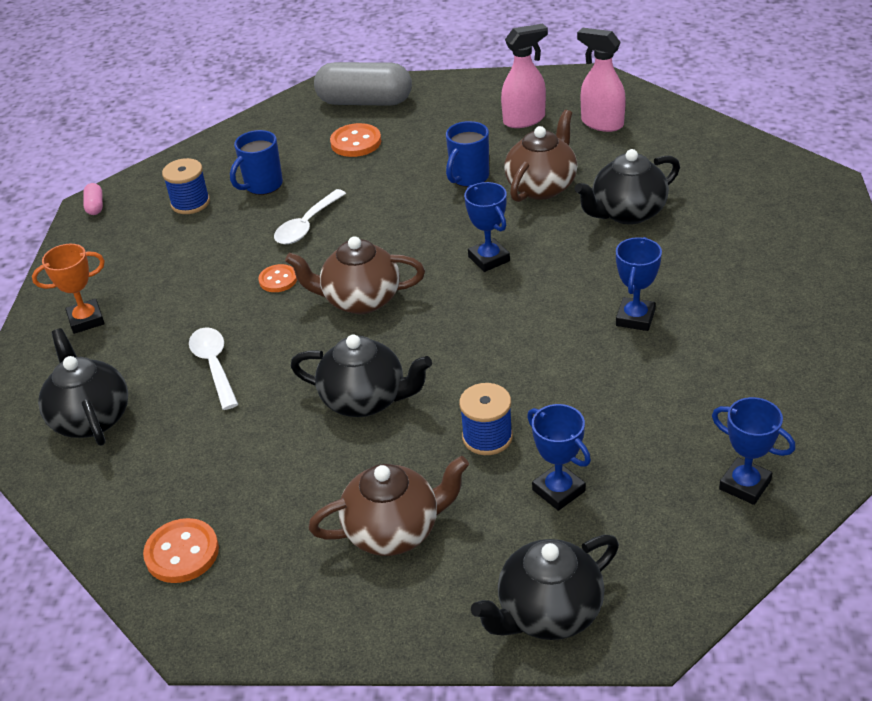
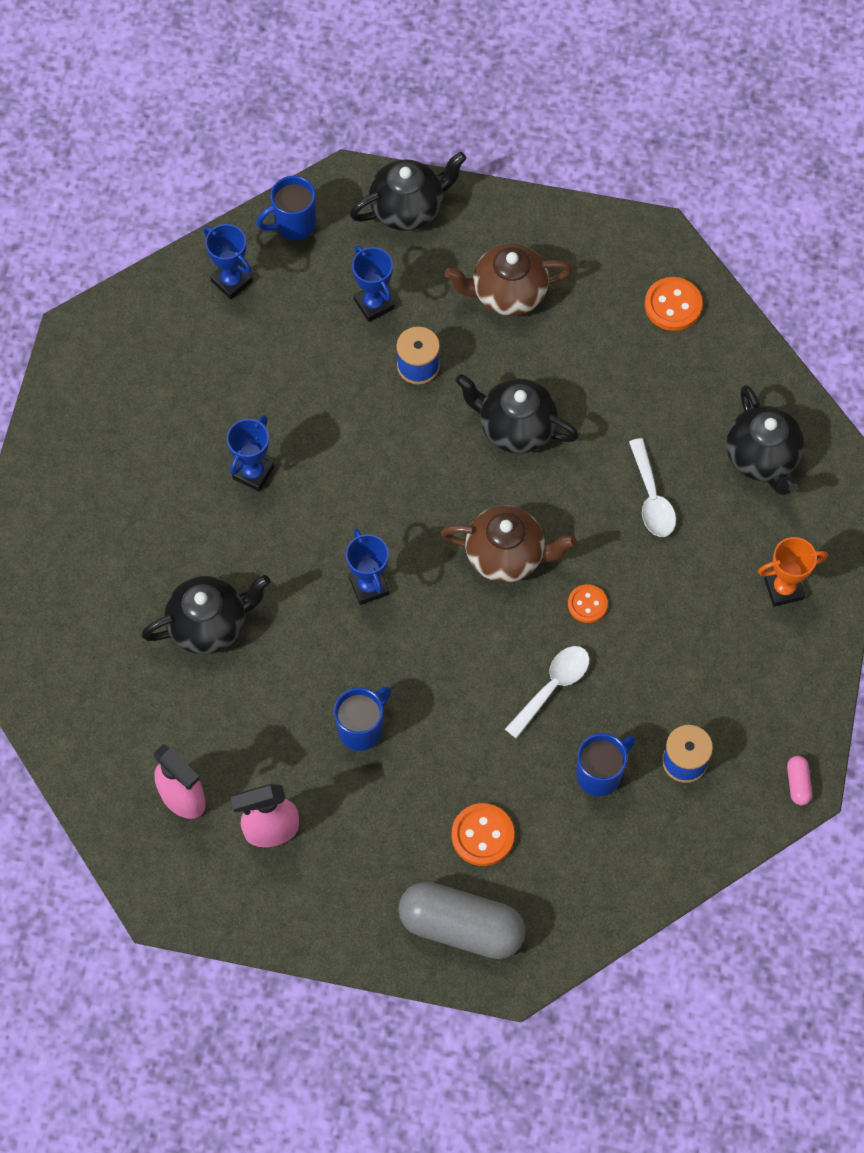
camera: 175 degrees left, 25 degrees up
(542, 186) = (285, 692): brown teapot -> none
(696, 564) = (293, 224): none -> blue mug

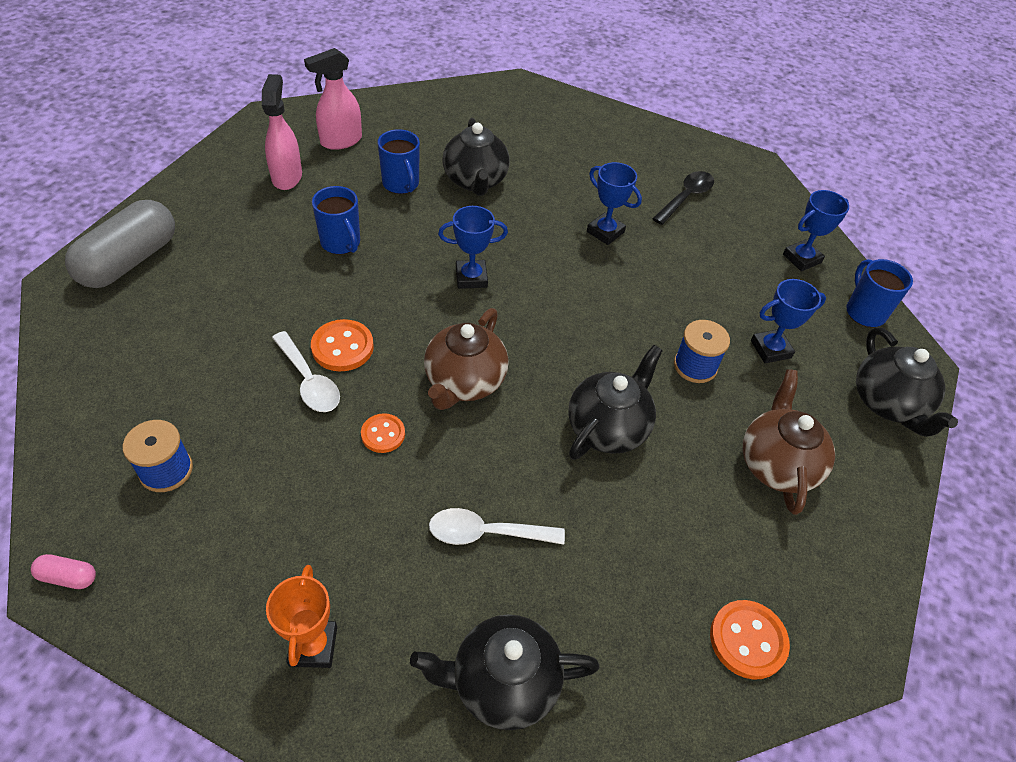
camera: 100 degrees right, 15 degrees down
(165, 400) = (686, 197): none -> black spoon
(482, 835) = (198, 294): orange button -> orange button (342, 347)
(600, 774) = (199, 394): blue mug -> blue mug (401, 184)

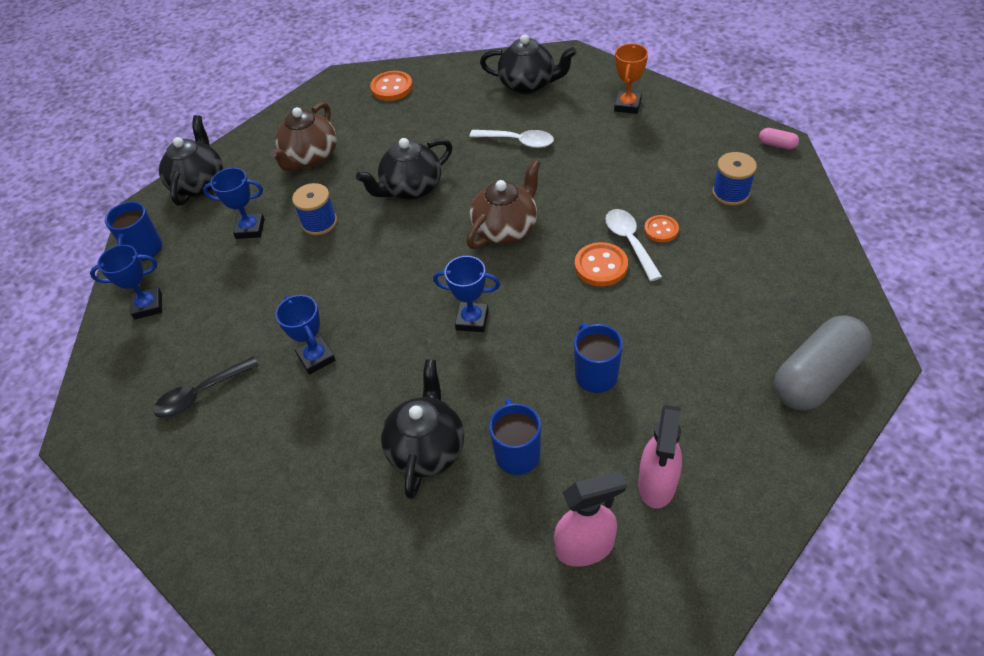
camera: 155 degrees left, 0 degrees up
(383, 434) = (575, 200): orange button -> orange button (661, 230)

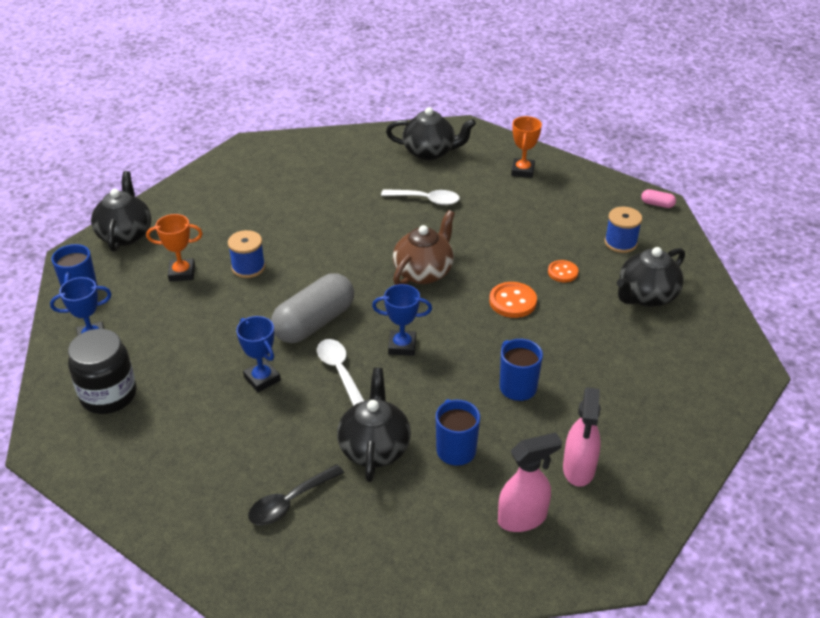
camera: 10 degrees left, 10 degrees down
(154, 374) = (108, 395): none -> black jar
(201, 394) = (157, 410): black spoon -> black spoon (290, 502)
(250, 229) = (182, 273): blue trophy -> orange trophy
(310, 158) = (231, 212): brown teapot -> none
(392, 87) = (301, 153): orange button -> none
(411, 189) = (331, 239): black teapot -> black teapot (646, 296)
(630, 242) = (536, 282): white spoon -> white spoon (339, 371)
(816, 377) = (705, 385): grey capsule -> grey capsule (314, 323)

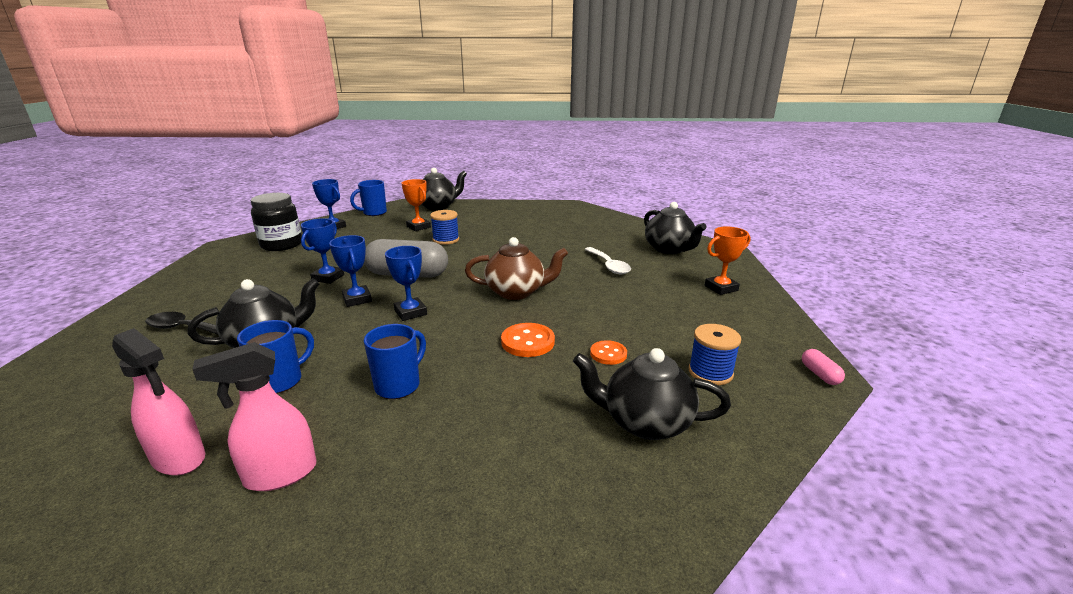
camera: 55 degrees right, 15 degrees down
(339, 371) = (357, 299): white spoon -> blue trophy

